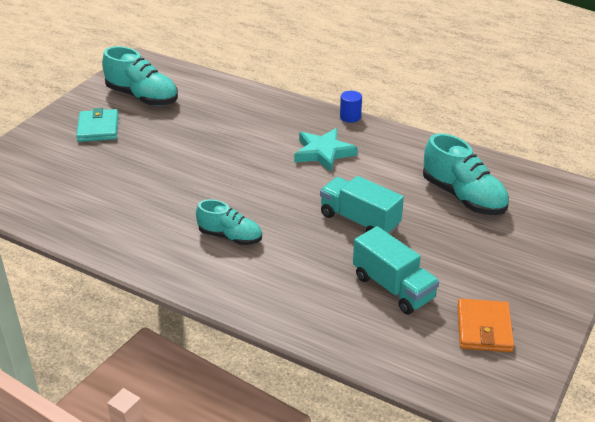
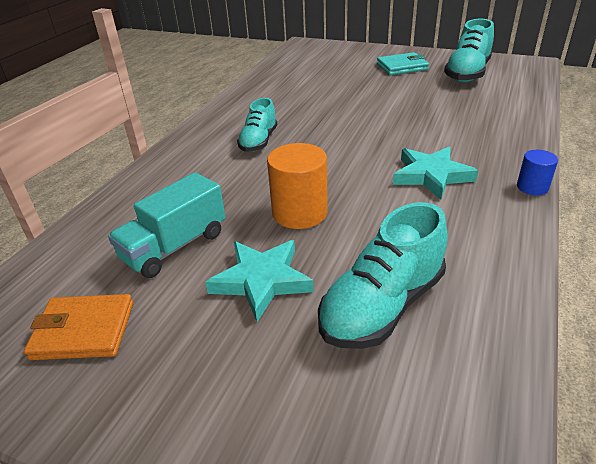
camera: 85 degrees right, 0 degrees up
(359, 220) = (299, 213): turquoise truck -> orange cylinder
(437, 243) = (261, 280): none -> turquoise star

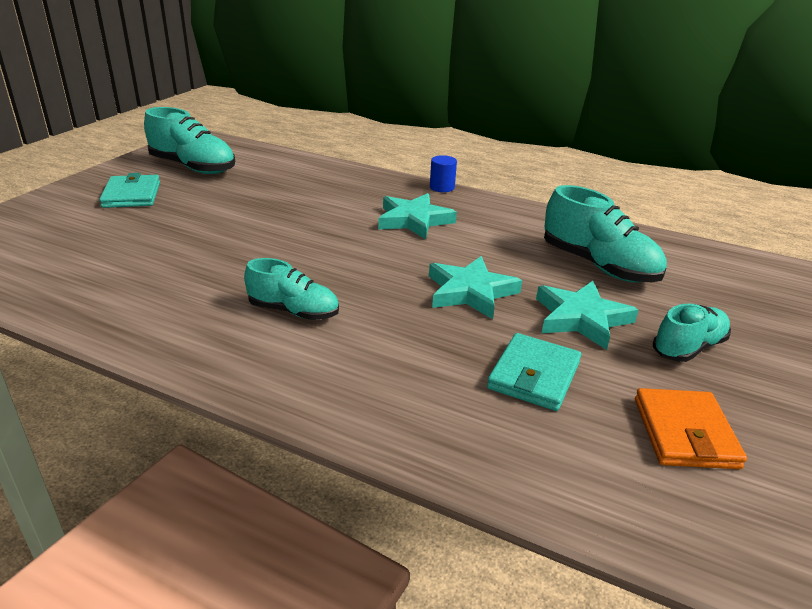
camera: 90 degrees left, 5 degrees down
(175, 246) = (534, 375): turquoise truck -> turquoise wallet
(208, 362) = (688, 347): none -> turquoise shoe
(299, 213) = (470, 292): orange cylinder -> turquoise star

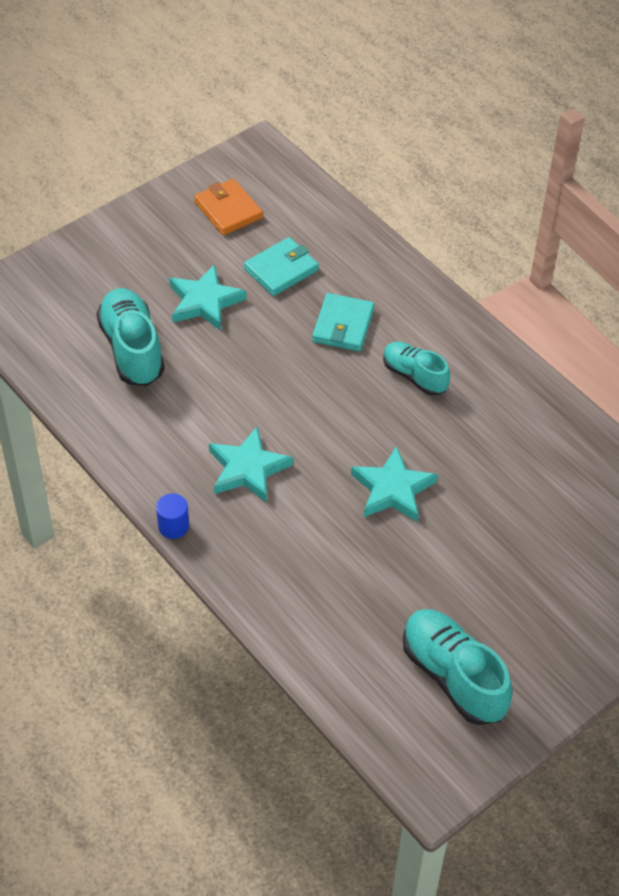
camera: 155 degrees left, 20 degrees up
(132, 195) = (532, 619): turquoise wallet -> turquoise wallet (343, 325)
(470, 292) = (266, 354): turquoise star -> turquoise star (392, 489)
(685, 433) = (228, 210): orange wallet -> orange wallet turned 60 degrees counterclockwise
(688, 347) = (157, 256): turquoise shoe -> none

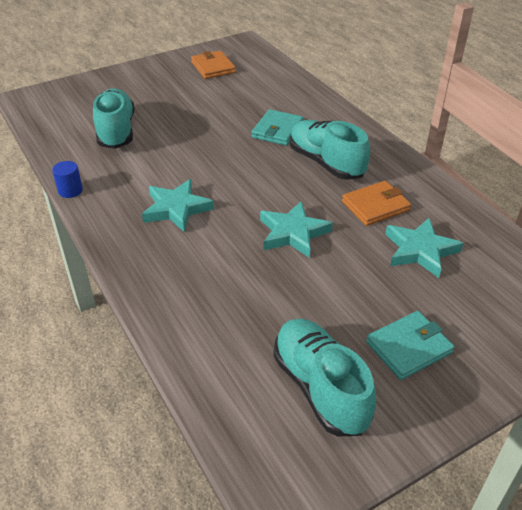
camera: 10 degrees right, 10 degrees down
(173, 526) = (101, 241): blue cylinder -> blue cylinder (70, 190)
(205, 302) = (179, 110): turquoise star -> turquoise star (420, 250)
(281, 269) = (240, 98): turquoise wallet -> turquoise wallet (408, 347)
(414, 376) = (326, 163): turquoise shoe -> turquoise shoe, size x1.57
(482, 438) = (375, 206): none -> orange wallet

